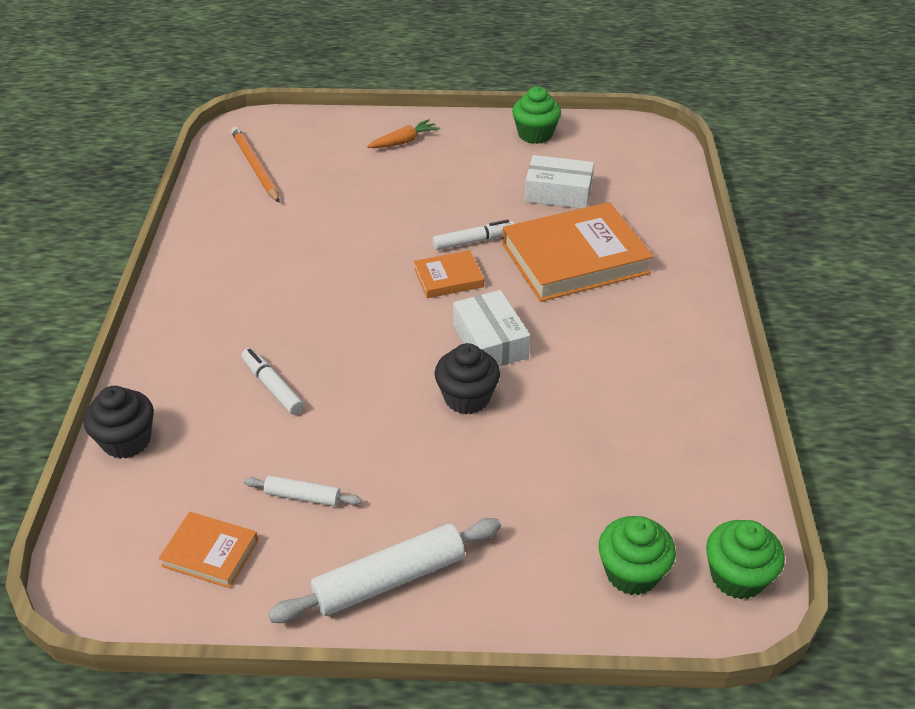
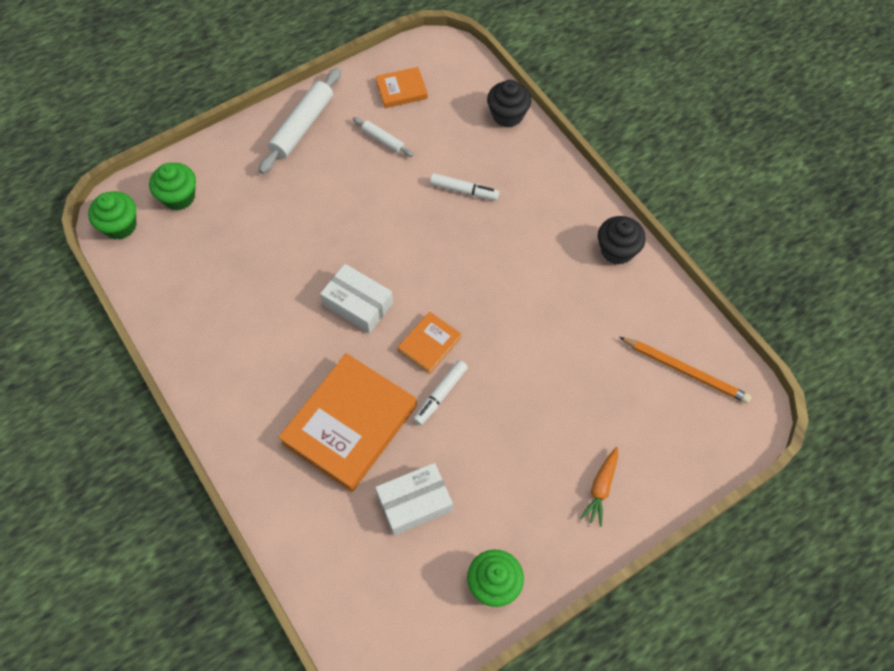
camera: 145 degrees right, 20 degrees up
(303, 496) = (383, 140): white rolling pin -> white rolling pin turned 60 degrees clockwise
(467, 398) = (341, 251): black cupcake -> black cupcake (617, 250)

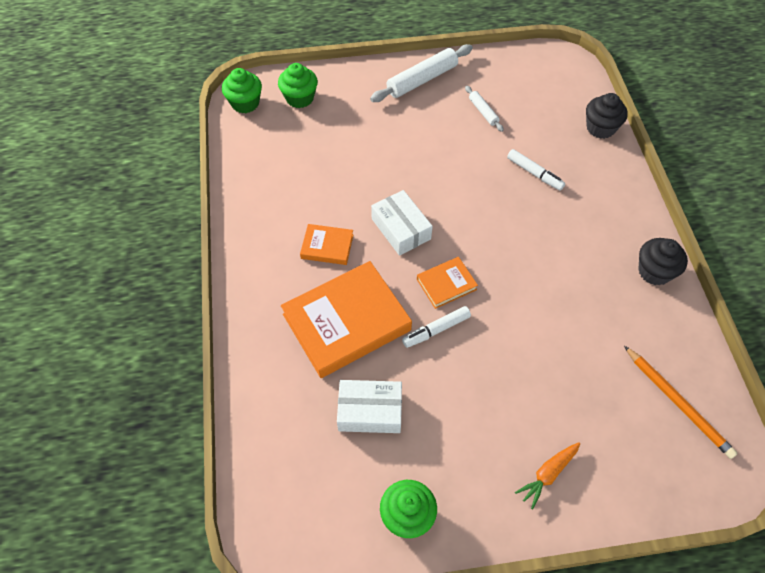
camera: 25 degrees right, 5 degrees down
(401, 90) = (517, 80): orange book -> orange book (327, 246)

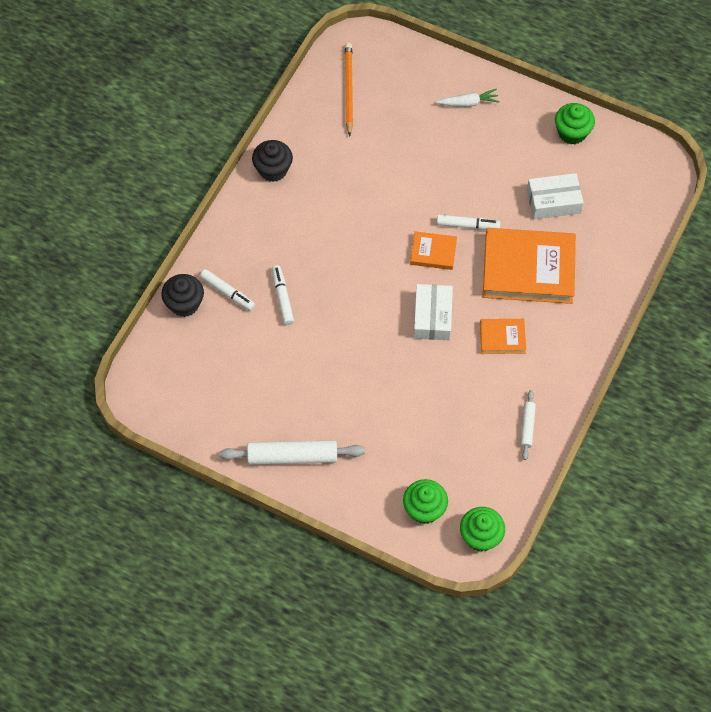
camera: 145 degrees left, 5 degrees up
(327, 246) = (502, 338): orange book -> orange book turned 45 degrees counterclockwise
(370, 411) = (553, 201): white box -> white box turned 45 degrees counterclockwise
(483, 112) = (268, 384): white rolling pin -> white rolling pin (527, 427)
(547, 474) = (468, 103): orange carrot -> white carrot
(578, 153) = (227, 293): none -> white marker

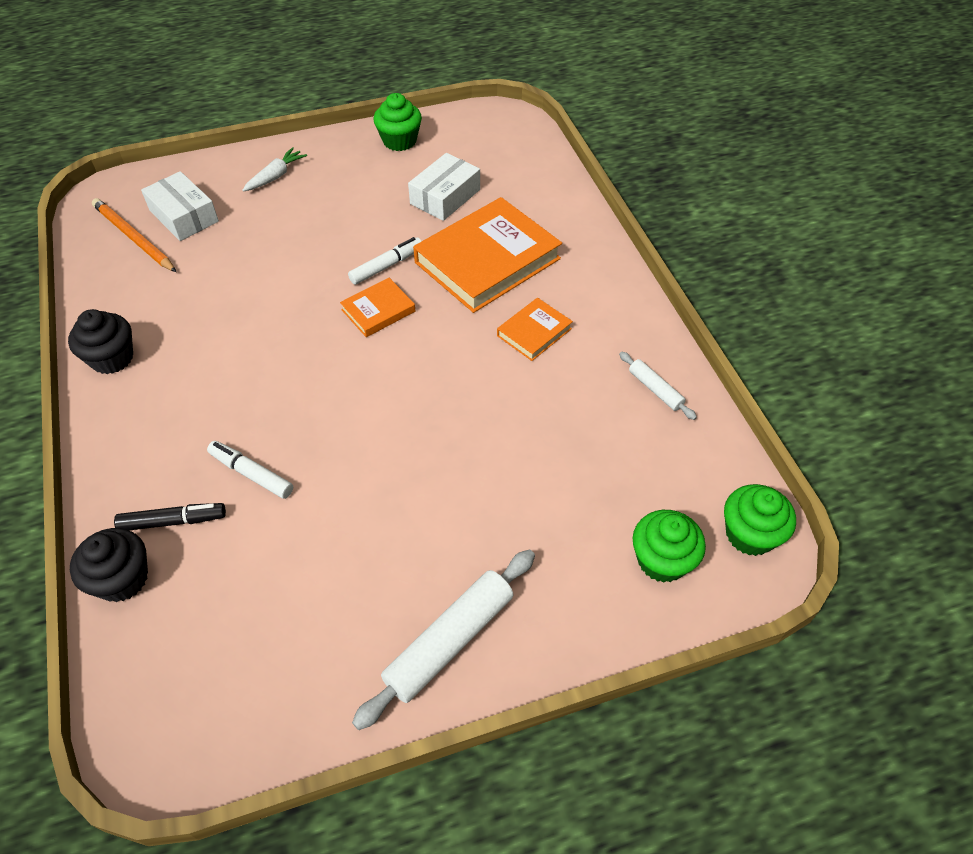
camera: 45 degrees left, 10 degrees down
(227, 293) = (173, 521): white marker -> black marker
(432, 317) = (444, 366): white box -> white box (184, 216)

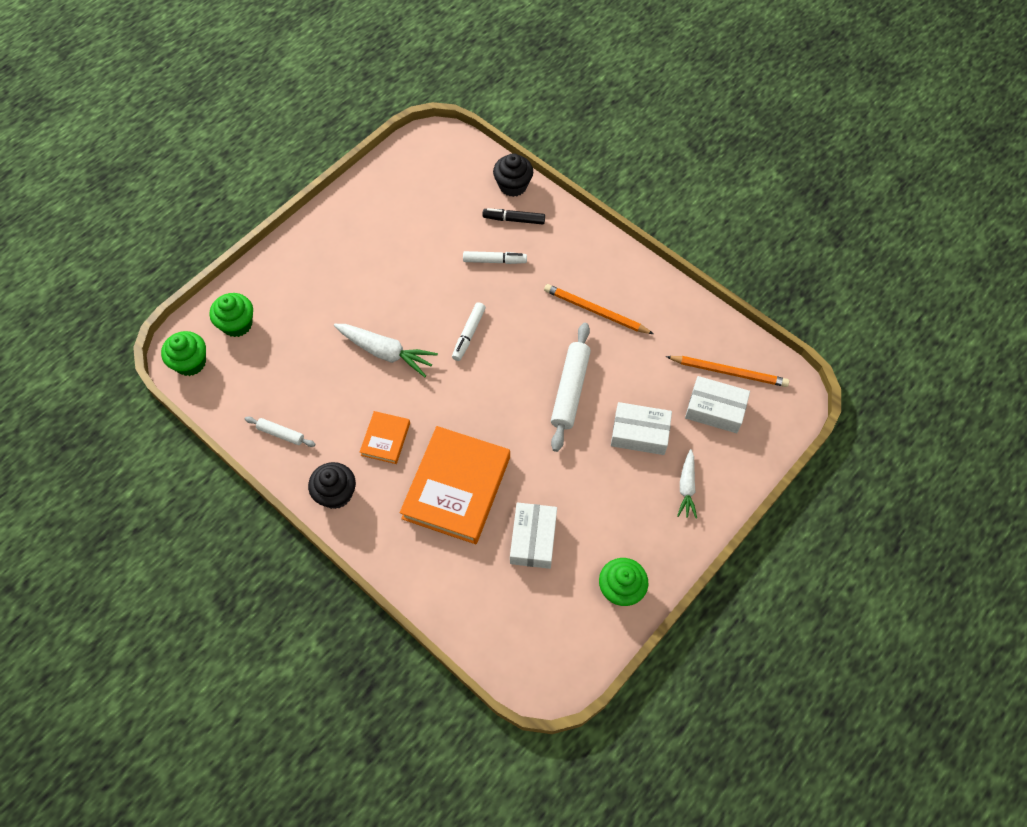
camera: 150 degrees right, 10 degrees up
(112, 358) = (642, 283): black cupcake -> black cupcake (336, 493)
(173, 521) = (514, 219): black marker -> black marker turned 45 degrees clockwise
(195, 353) = (595, 311): none -> orange pencil
(272, 228) = (639, 433): none -> white box
(378, 311) = (504, 401): orange book -> none
(386, 266) = (527, 442): white marker -> white marker (468, 334)
(449, 641) = (331, 235): white rolling pin -> white rolling pin (570, 390)
(476, 423) = (385, 352): none -> white carrot

